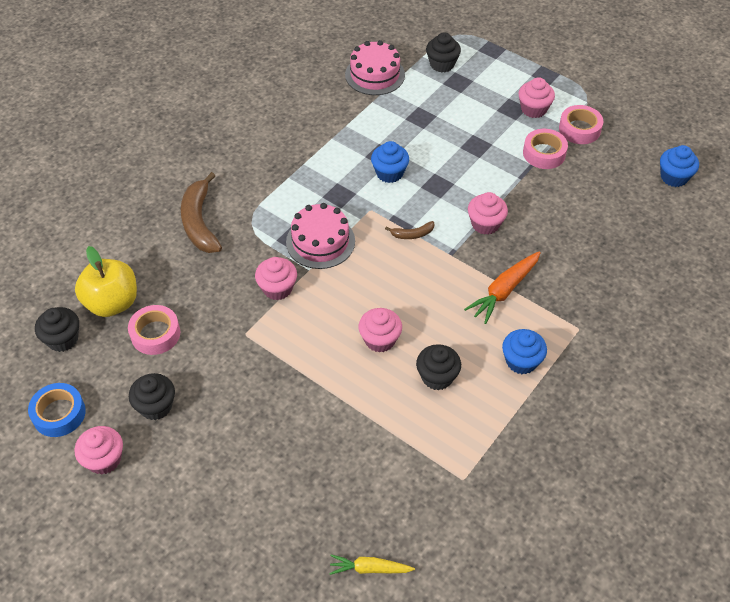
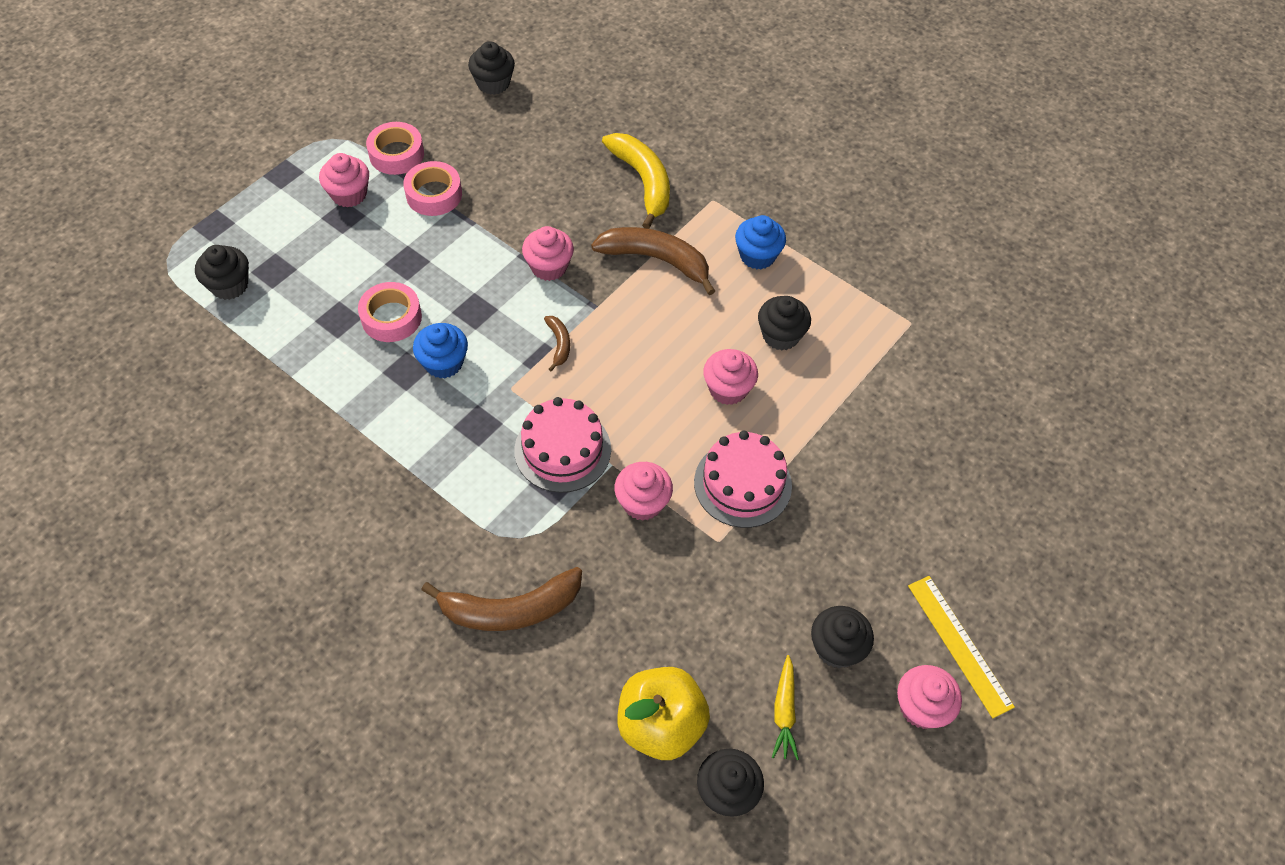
camera: 90 degrees left, 5 degrees up
(59, 414) = (856, 778): blue tape -> none
(150, 490) = (959, 645): none -> yellow ruler
(155, 334) = (718, 657): pink tape -> pink tape (391, 317)
(369, 568) = (1024, 413): yellow carrot -> yellow carrot (784, 712)
(375, 75) = (230, 370): pink cake -> pink cake (742, 484)
(504, 291) = (656, 260): orange carrot -> brown banana
(588, 279) = (643, 182): none -> yellow banana
(674, 177) = (493, 83): blue cupcake -> black cupcake

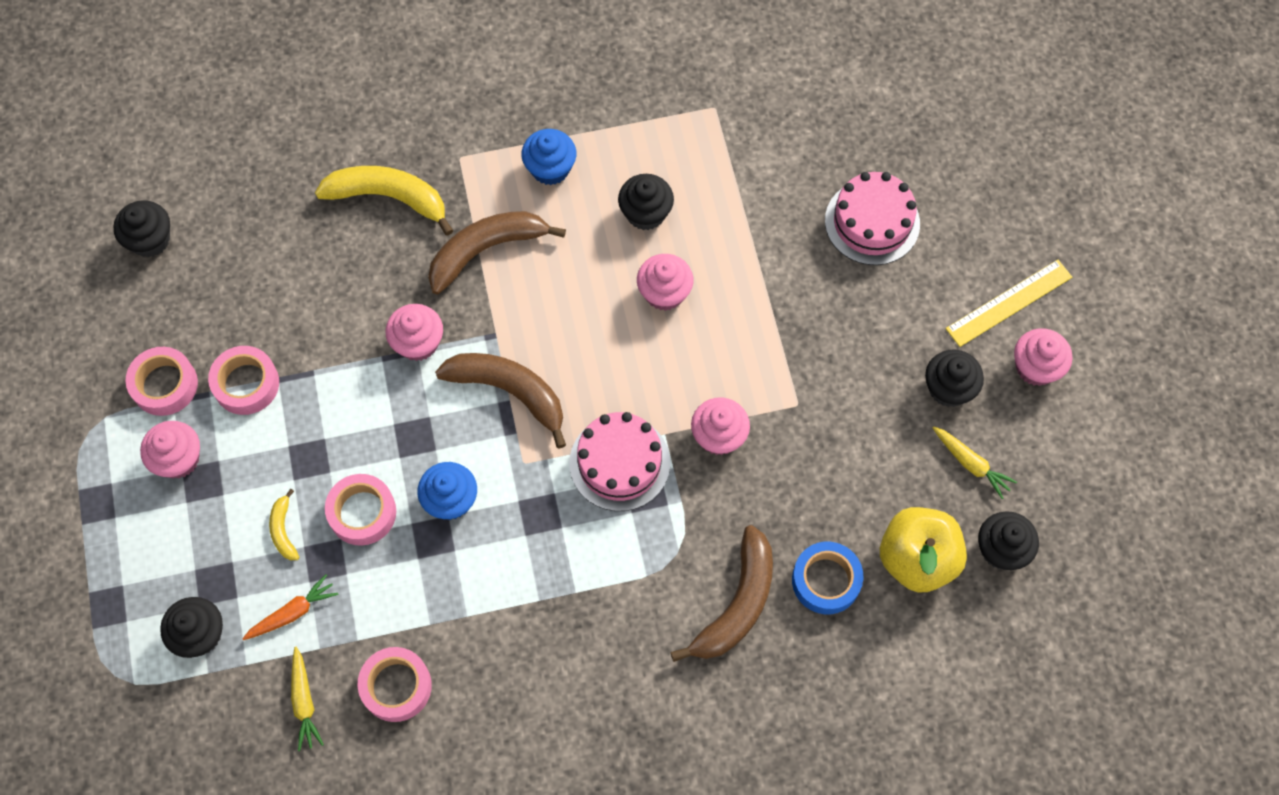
camera: 50 degrees left, 10 degrees up
(221, 375) = (304, 702): none -> yellow carrot
(272, 423) = (396, 686): none -> pink tape
(284, 326) = (293, 613): none -> orange carrot
(342, 282) = (283, 530): none -> yellow banana
(559, 344) = (510, 392): brown banana -> brown banana, size x2.09
(583, 663) = (826, 580): none -> blue tape
(742, 484) = (761, 348): pink cake -> pink cake (872, 222)
(959, 645) = (1009, 303): yellow ruler -> yellow ruler turned 45 degrees counterclockwise

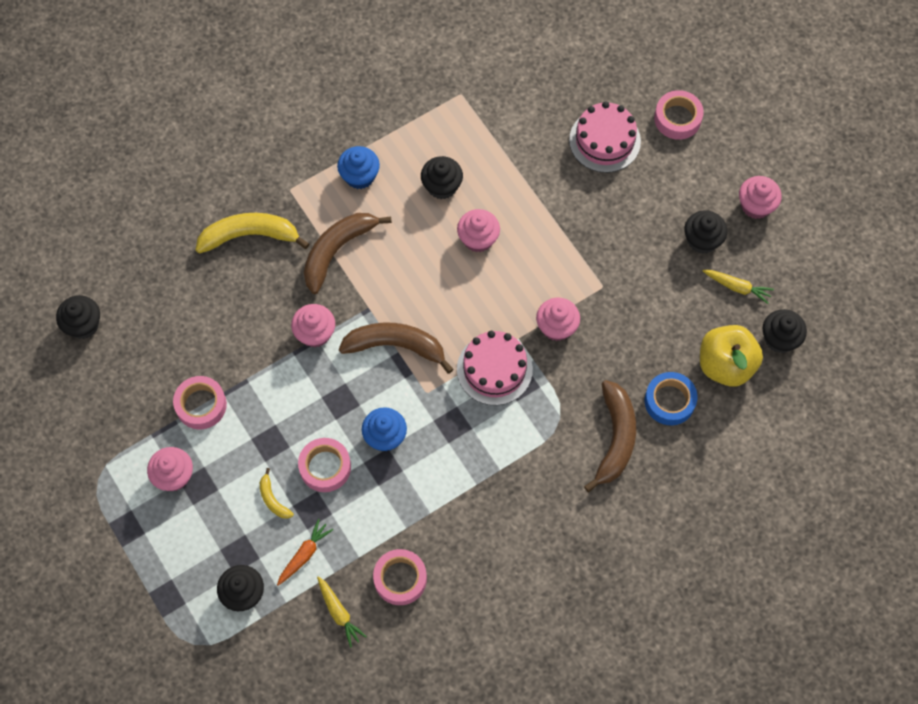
camera: 20 degrees left, 0 degrees up
(164, 385) = (140, 426): pink tape -> pink tape (677, 118)
(1009, 303) = (721, 167): yellow ruler -> none

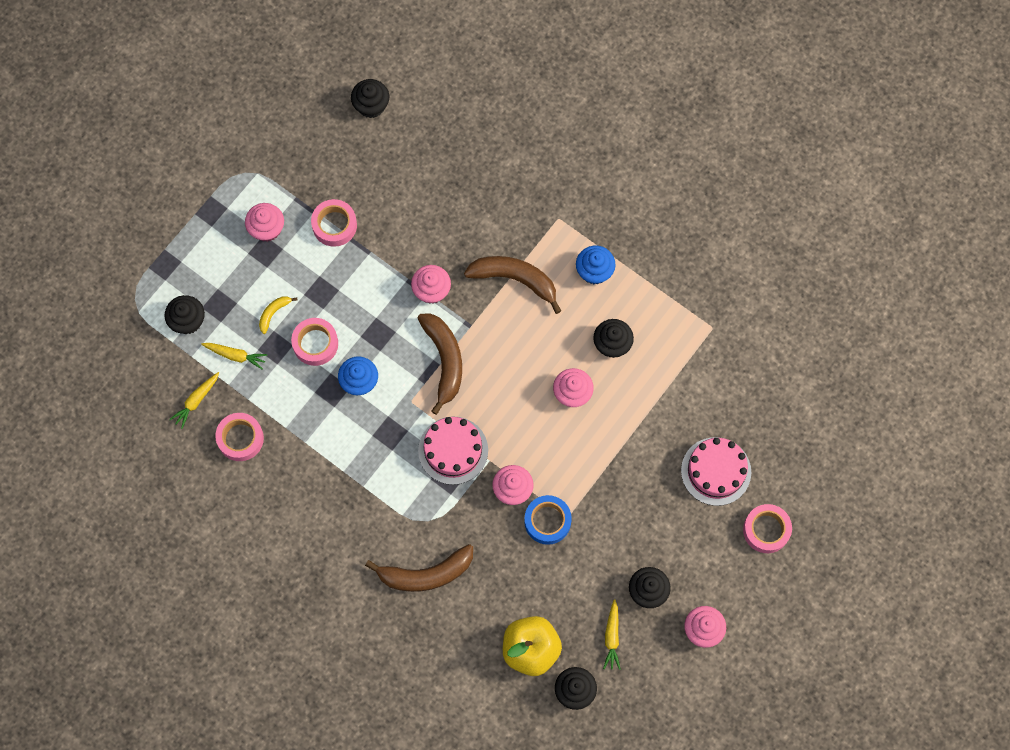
camera: 70 degrees right, 5 degrees up
(250, 236) = (501, 203): yellow banana -> none
(304, 554) = (235, 355): orange carrot -> yellow carrot
(669, 401) = (478, 610): blue tape -> blue tape (547, 521)

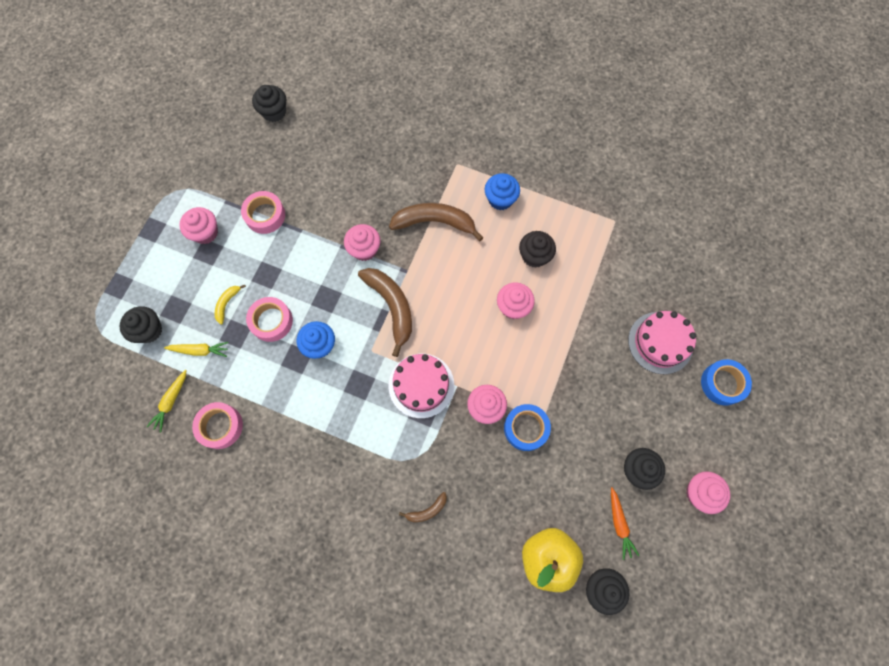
camera: 15 degrees left, 0 degrees up
(425, 574) = (427, 510): brown banana -> brown banana, size x0.48
(612, 637) = (619, 524): yellow carrot -> orange carrot
(766, 530) = (722, 383): pink tape -> blue tape

